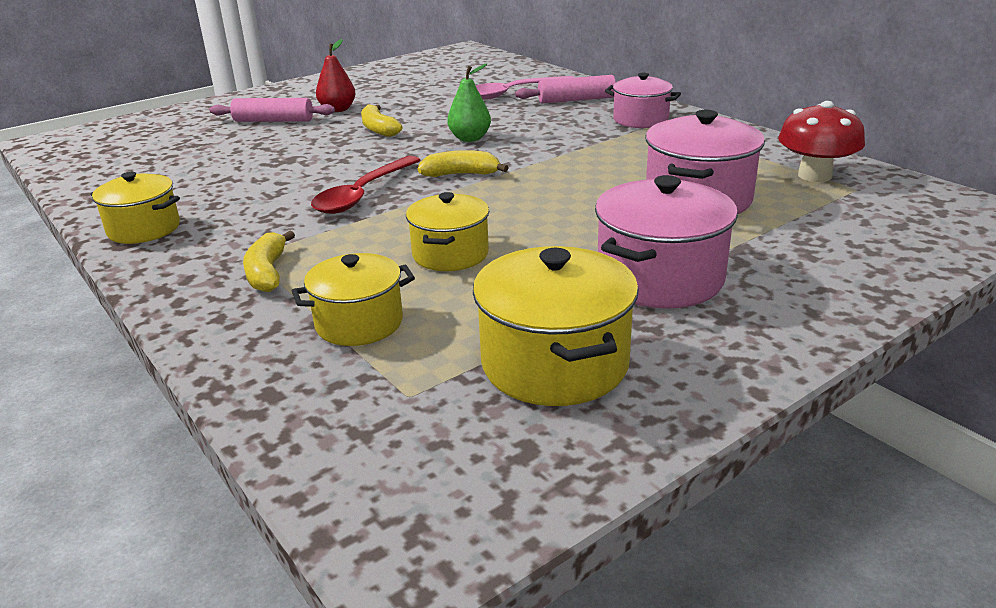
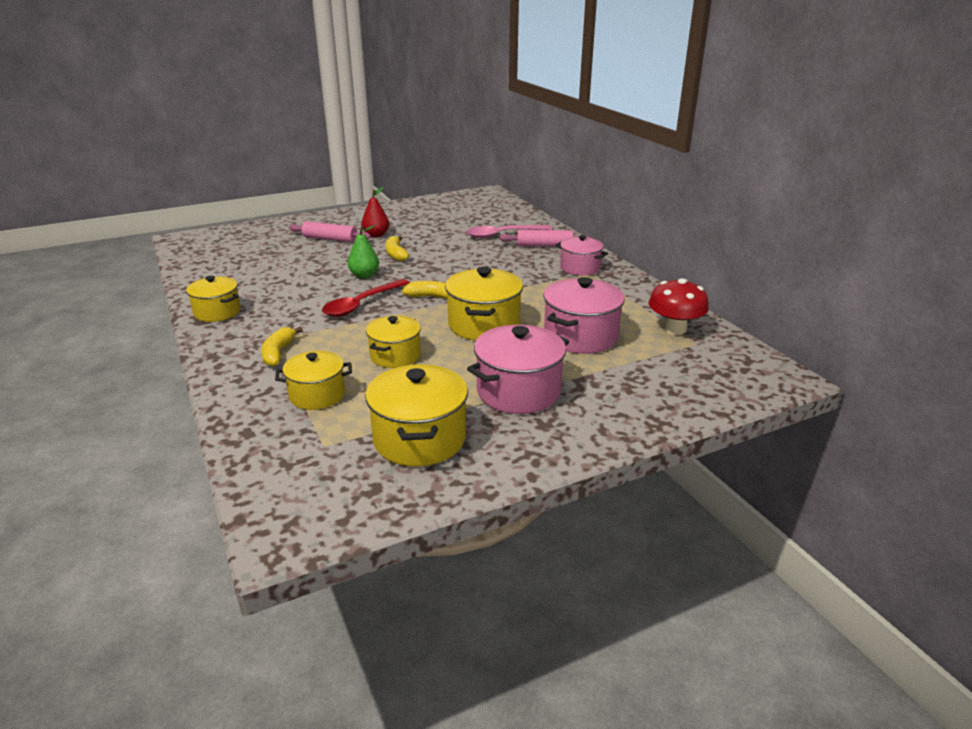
camera: 10 degrees right, 0 degrees up
(470, 138) = (453, 269): green pear -> green pear (364, 275)
(555, 200) = (484, 325): none -> yellow pot

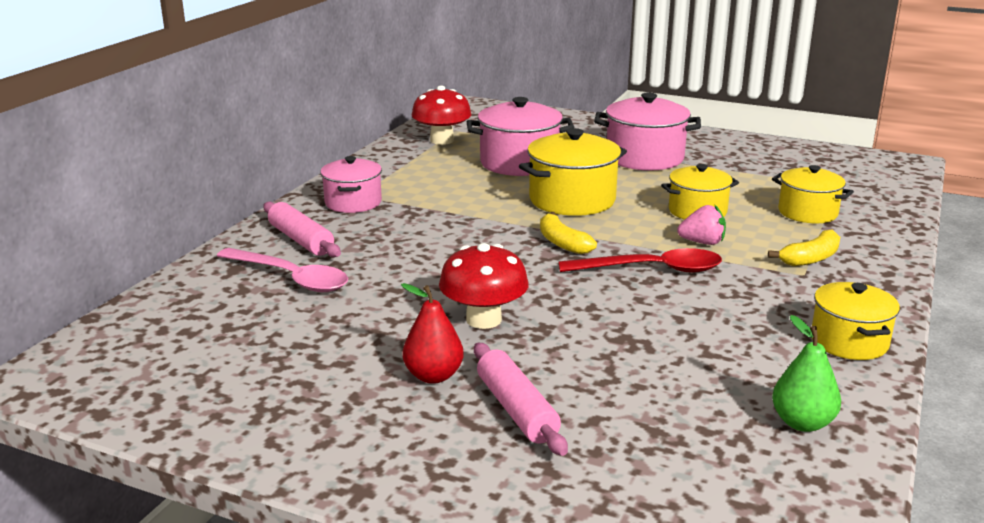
camera: 130 degrees left, 5 degrees down
(358, 333) = (702, 242): none -> pink strawberry
(364, 275) = (585, 306): green pear -> green pear (802, 423)
(396, 254) = (483, 319): yellow banana -> red mushroom
(419, 439) = (760, 165): yellow pot -> none

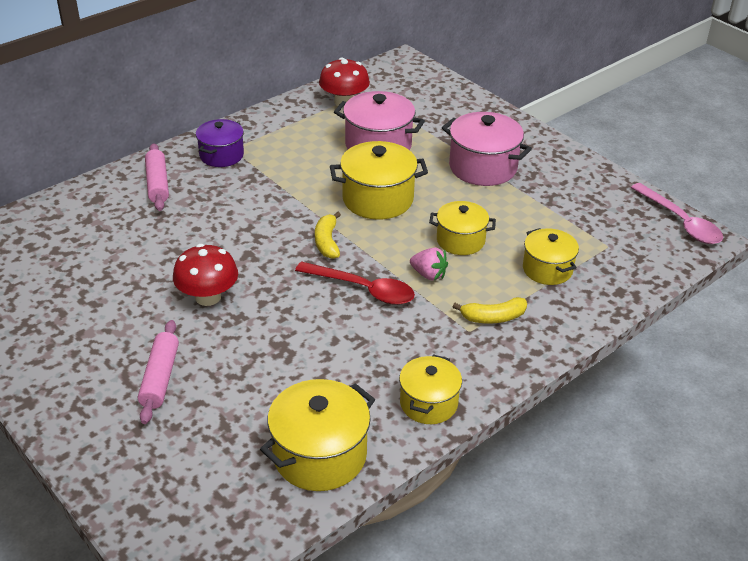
camera: 25 degrees right, 15 degrees up
(290, 278) = (123, 219): pink spoon -> pink spoon (680, 222)
(353, 202) = (221, 155): pink pot -> purple pot
(433, 376) = (136, 333): red pear -> none
(802, 423) = (319, 455): green pear -> yellow pot

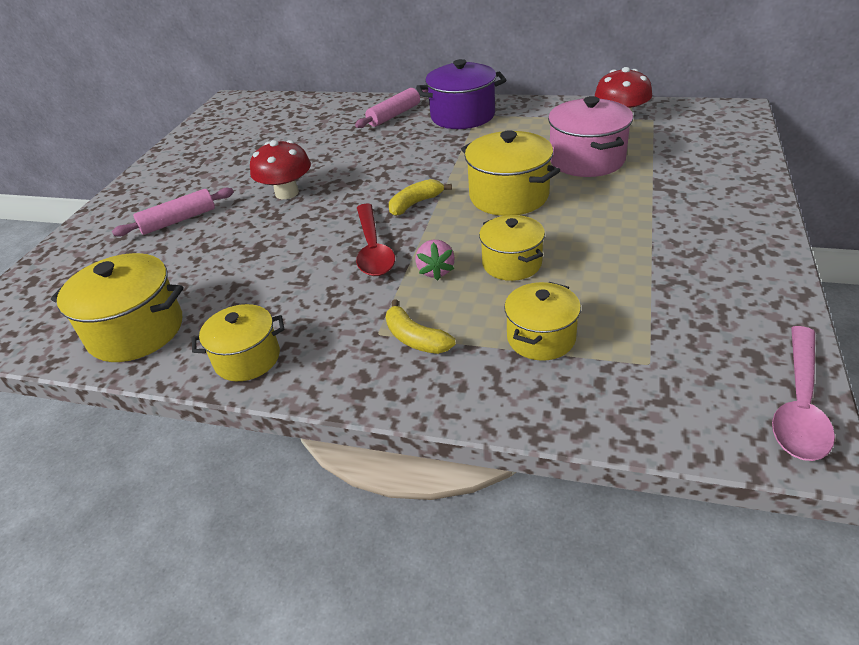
camera: 60 degrees right, 0 degrees up
(221, 155) = (462, 116): purple pot -> purple pot, size x1.53
(483, 167) = (650, 221): pink pot -> none

